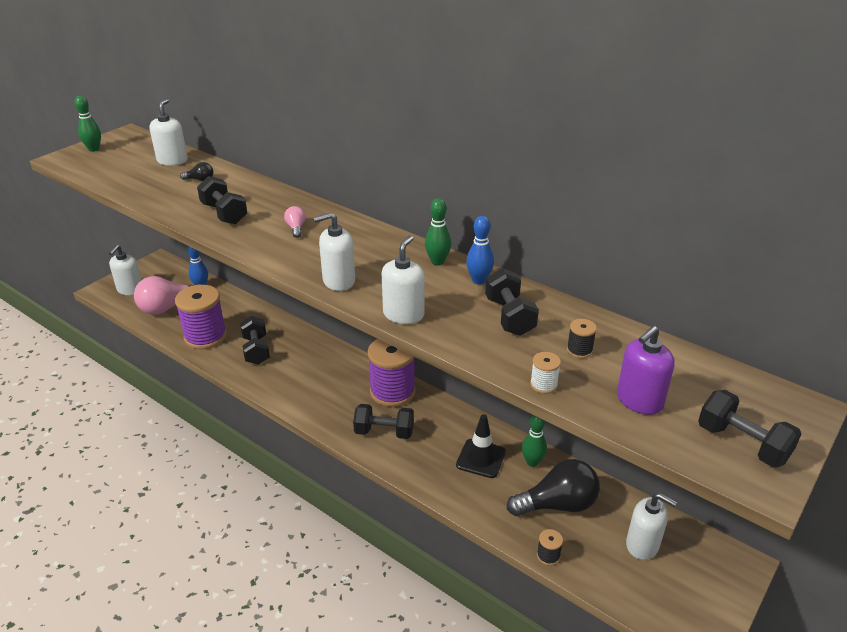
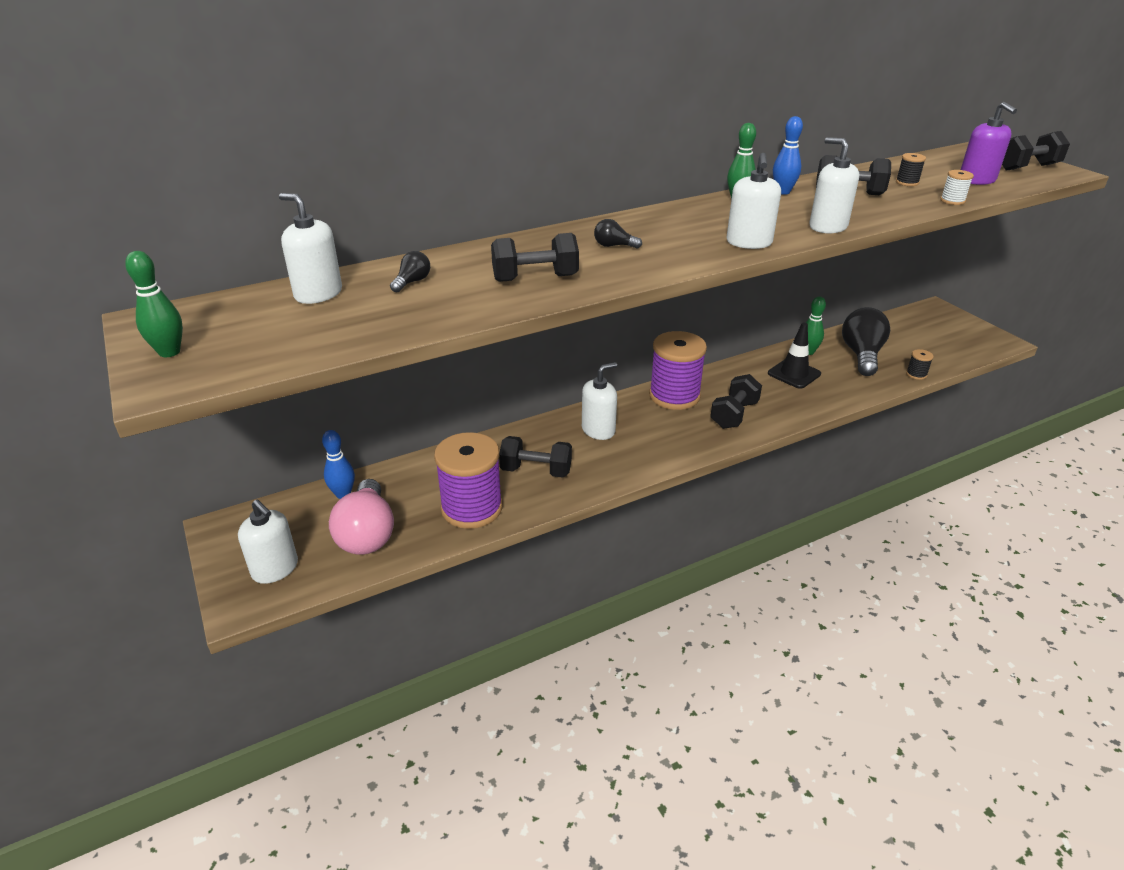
camera: 65 degrees left, 0 degrees up
(296, 228) = (614, 246): pink light bulb -> black light bulb
(642, 545) = (912, 335): white soap dispenser -> white soap dispenser (598, 430)

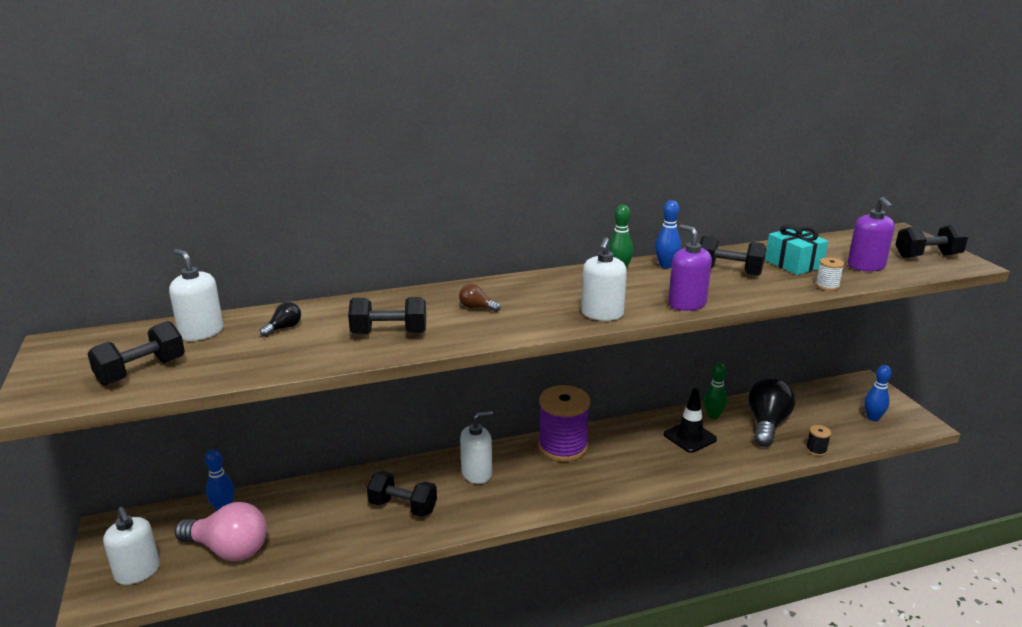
camera: 10 degrees right, 10 degrees down
(169, 352) = (56, 374): green bowling pin -> none
(367, 534) = (228, 549): pink light bulb -> pink light bulb turned 75 degrees counterclockwise
(472, 508) = (330, 536): purple spool -> none
(614, 246) = (477, 308): black light bulb -> brown light bulb
(734, 414) = (613, 472): black dumbbell -> black dumbbell (141, 371)
(828, 227) = (687, 304): white soap dispenser -> purple soap dispenser
(907, 182) = (793, 264): black spool -> turquoise gift
(956, 340) = (873, 418): none -> blue bowling pin

